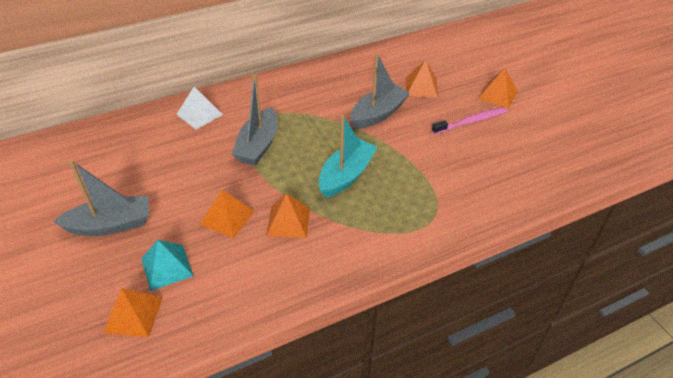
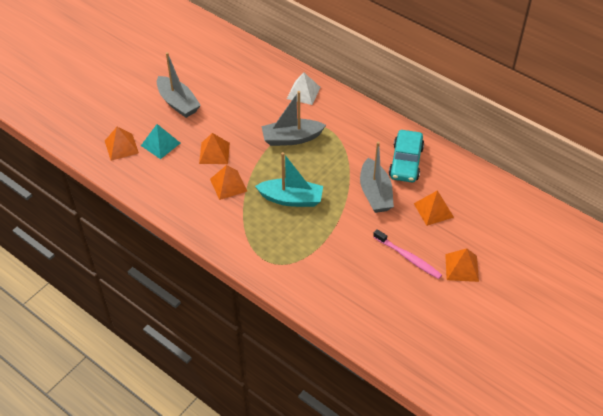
camera: 65 degrees right, 5 degrees up
(351, 82) = (406, 162): none -> turquoise car
(378, 114) = (375, 193): grey boat -> grey boat turned 60 degrees clockwise

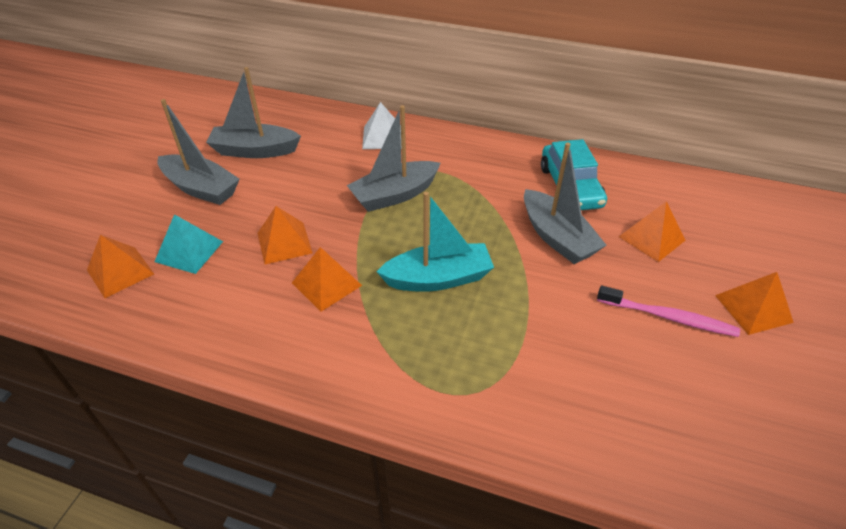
camera: 20 degrees left, 5 degrees down
(218, 82) = (255, 150): none -> grey boat

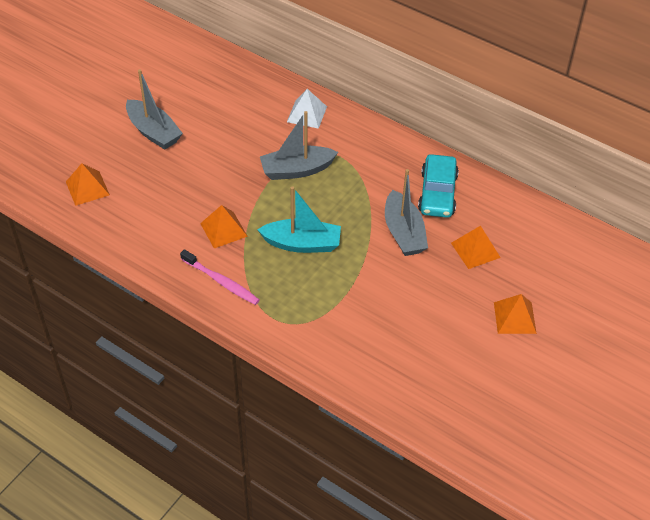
camera: 15 degrees right, 5 degrees up
(189, 251) = (135, 183): turquoise pyramid -> none
(255, 150) = (201, 105): grey boat -> none
(284, 243) = (203, 191): orange pyramid -> none
(668, 317) = (449, 309): pink toothbrush -> pink toothbrush (221, 281)

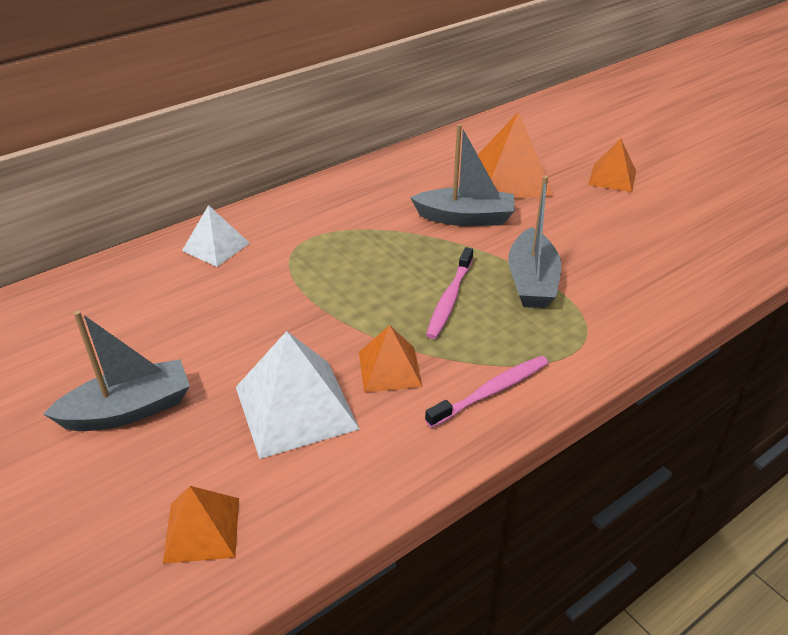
camera: 70 degrees left, 10 degrees down
(178, 197) = (296, 407): none -> white pyramid
(296, 170) = (313, 276): grey boat -> grey boat (531, 281)
(302, 244) = (449, 299): turquoise boat -> pink toothbrush
(437, 193) = (415, 183): turquoise car -> none
(475, 250) = (510, 178): orange pyramid -> orange pyramid, size x1.66

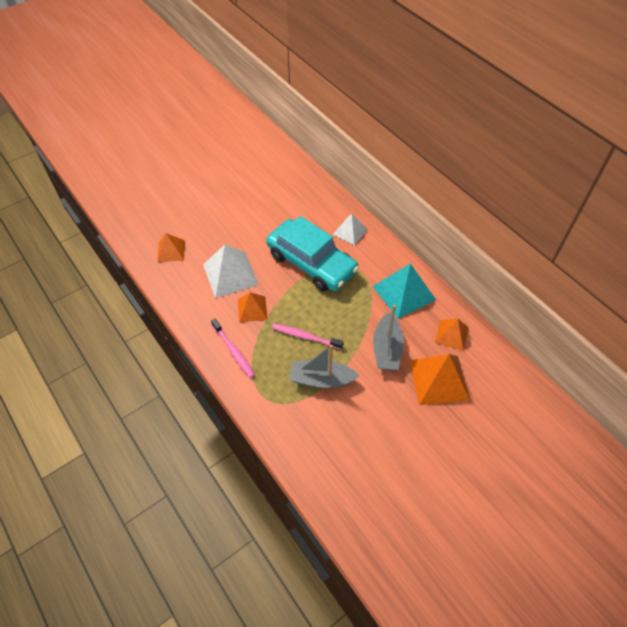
camera: 90 degrees right, 15 degrees up
(128, 410) = (234, 219): grey boat -> none
(282, 292) = (311, 263): none -> turquoise car
(359, 198) = (403, 293): none -> turquoise pyramid
(612, 177) = (449, 450): orange pyramid -> orange pyramid (451, 335)

